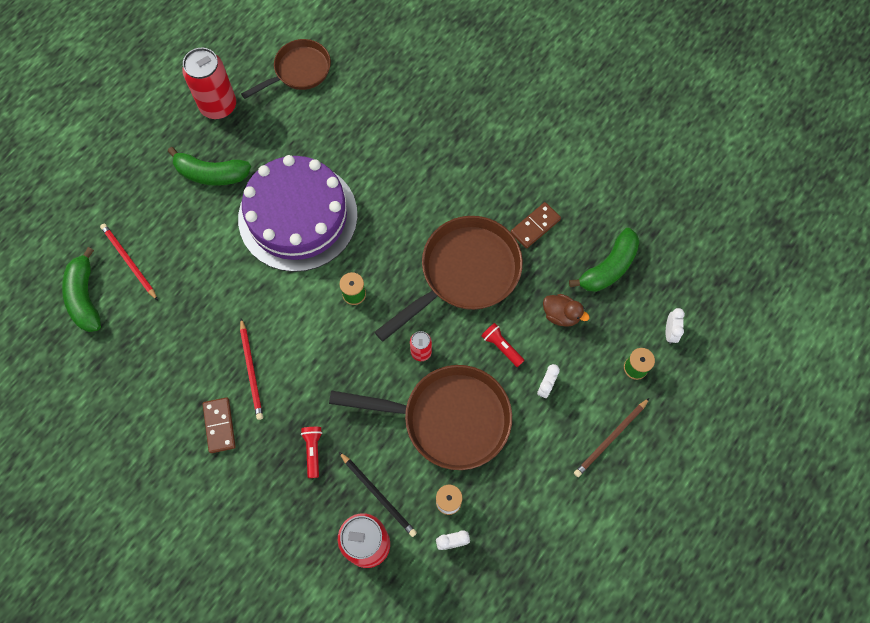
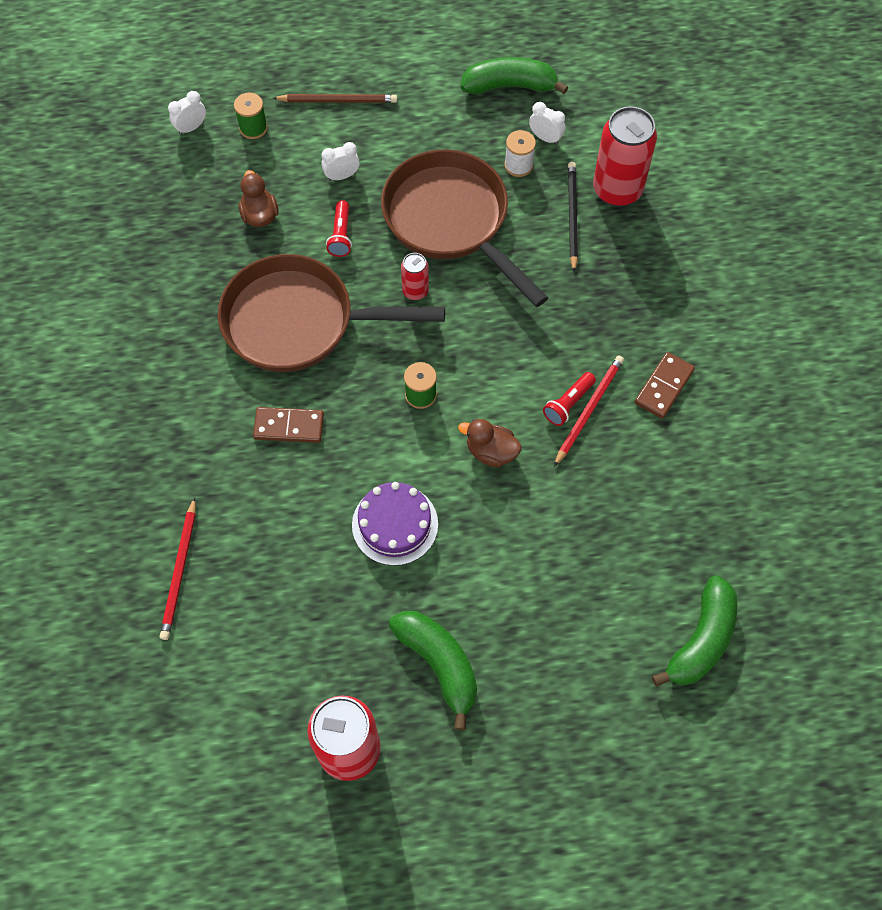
camera: 135 degrees left, 5 degrees down
(129, 261) = (620, 639): red pencil -> red pencil (180, 571)
(284, 297) = (491, 452): none -> brown duck
(298, 216) = (395, 524): purple cake -> purple cake, size x0.50
(299, 71) = (213, 706): brown pan -> none
(313, 451) = (596, 294): red flashlight -> red flashlight (568, 404)
(535, 226) = (185, 305): brown domino -> brown domino (289, 426)
(609, 267) = (170, 215): green banana -> green banana (509, 86)

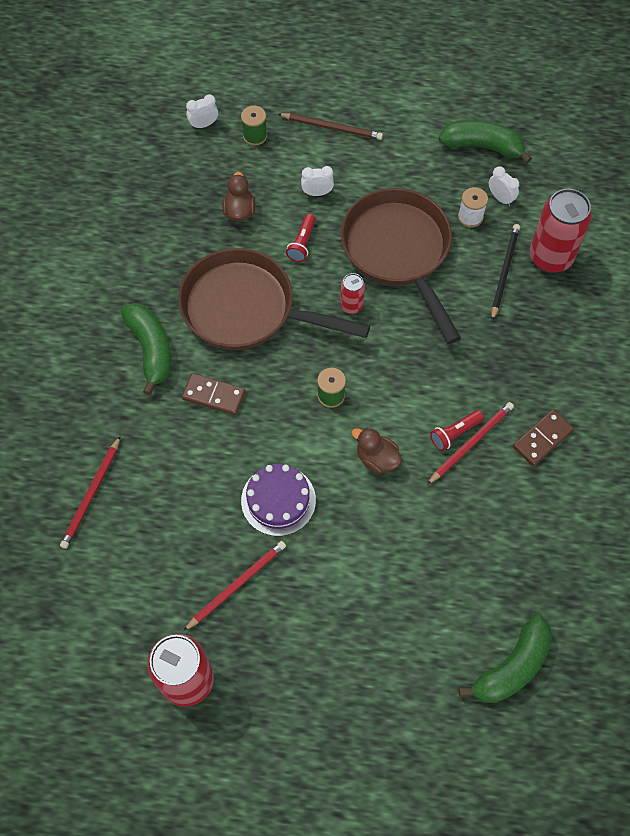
camera: 15 degrees right, 0 degrees up
(375, 629) = (237, 585): none -> red pencil
(439, 664) = (282, 628): green banana -> green banana (151, 349)

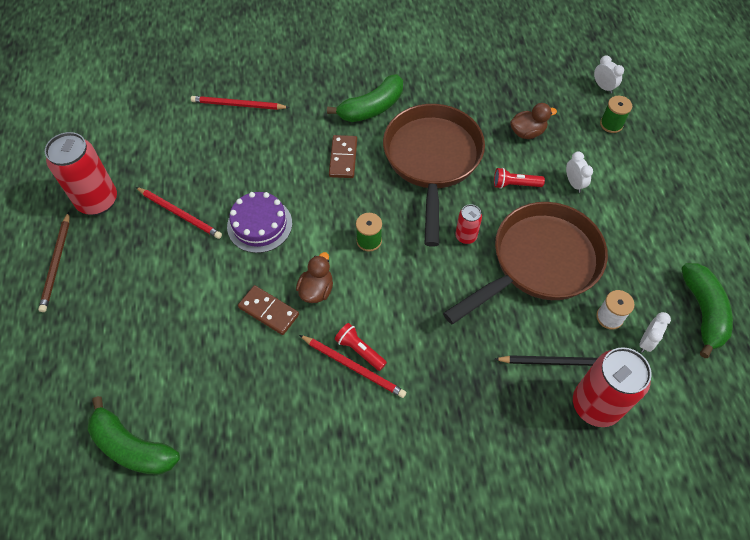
camera: 75 degrees right, 5 degrees down
(332, 128) = (652, 179): brown pencil -> brown pencil (56, 263)
(542, 439) = (376, 434): brown domino -> brown domino (268, 311)

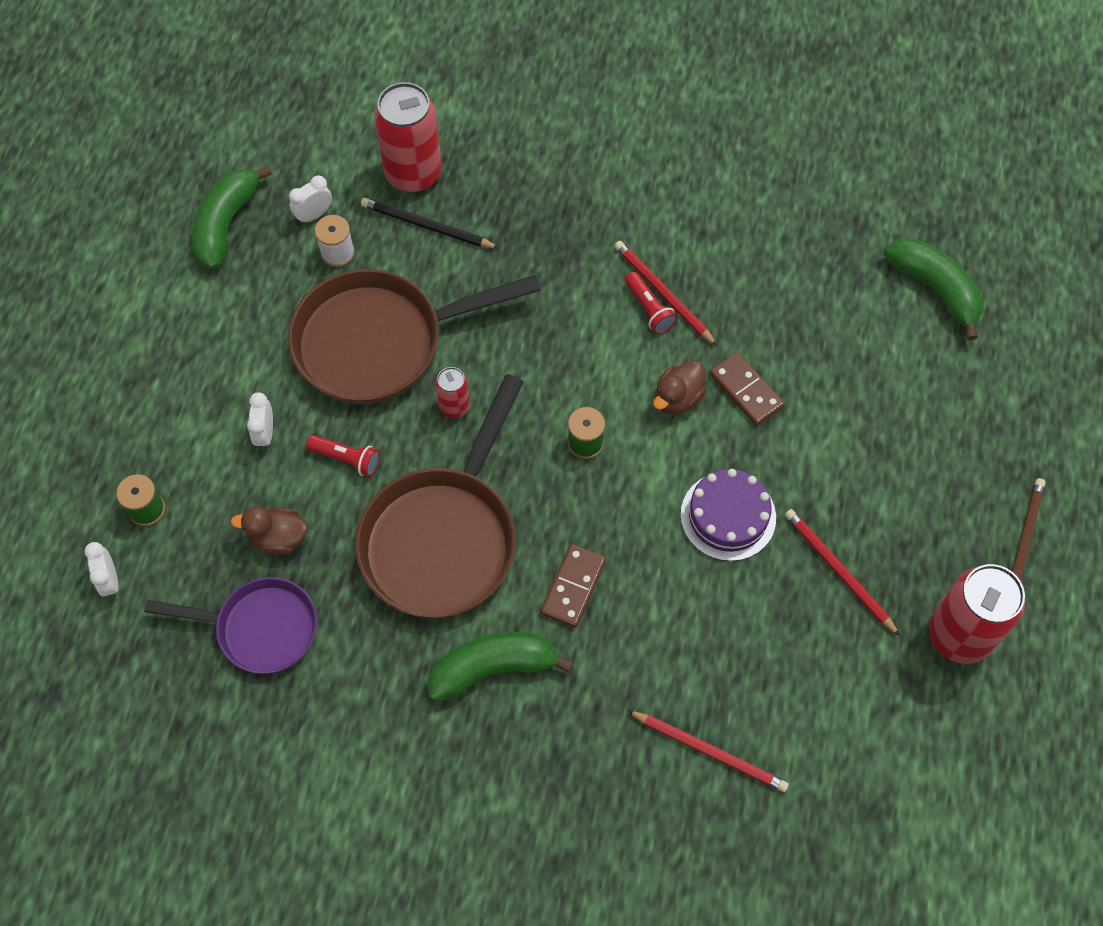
camera: 160 degrees left, 5 degrees up
(508, 89) = (260, 628): none -> purple pan

